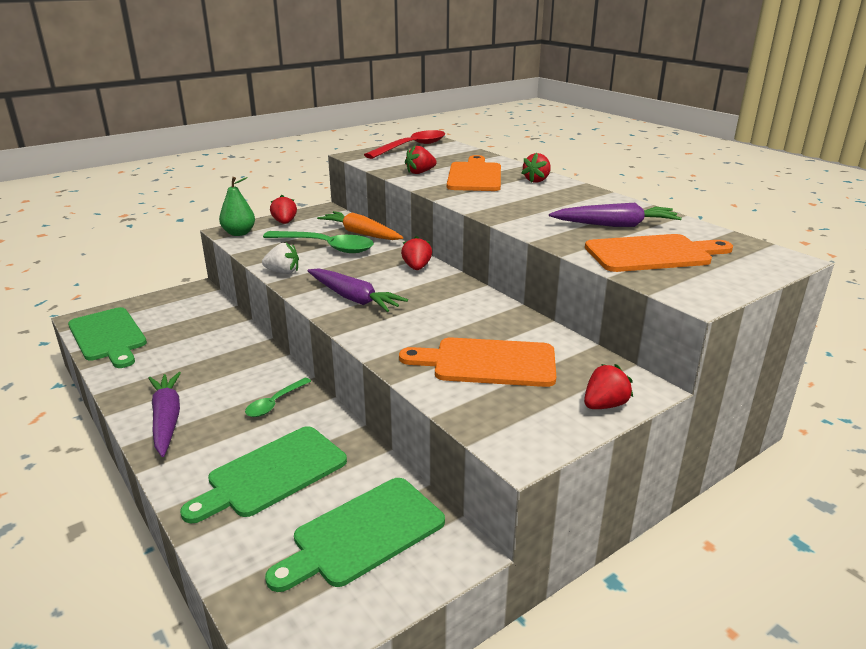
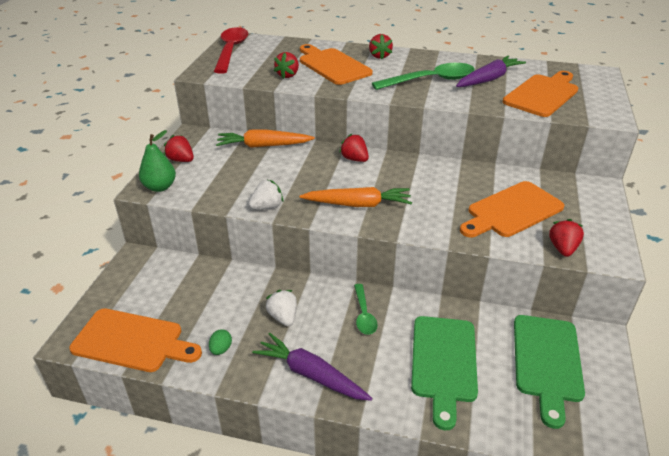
camera: 40 degrees left, 10 degrees up
(108, 336) = (132, 341): green cutting board -> orange cutting board
(144, 370) = (221, 349): none -> green egg
(217, 372) = (283, 317): none -> white strawberry
(326, 247) = (259, 169): green spoon -> green spoon (431, 80)
(353, 298) = (358, 204): purple carrot -> orange carrot
(604, 405) = (602, 207): red strawberry -> red strawberry (562, 249)

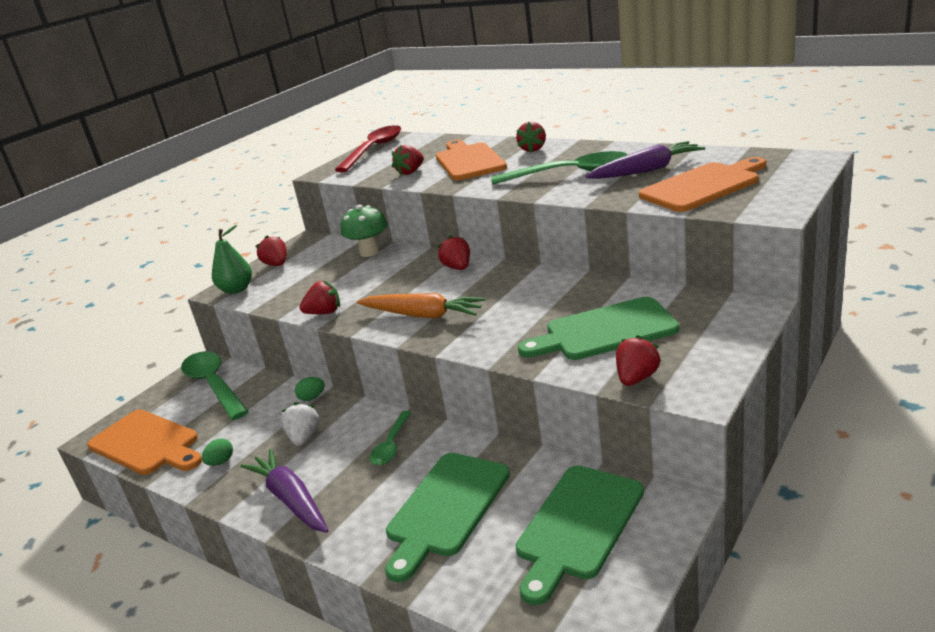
camera: 25 degrees right, 10 degrees down
(160, 276) = (214, 385): none -> green spoon
(263, 146) = (369, 252): orange carrot -> green mushroom
(265, 279) = (312, 397): none -> green egg
(267, 207) = (324, 313): white strawberry -> red strawberry
(512, 211) = (605, 331): orange cutting board -> green cutting board

